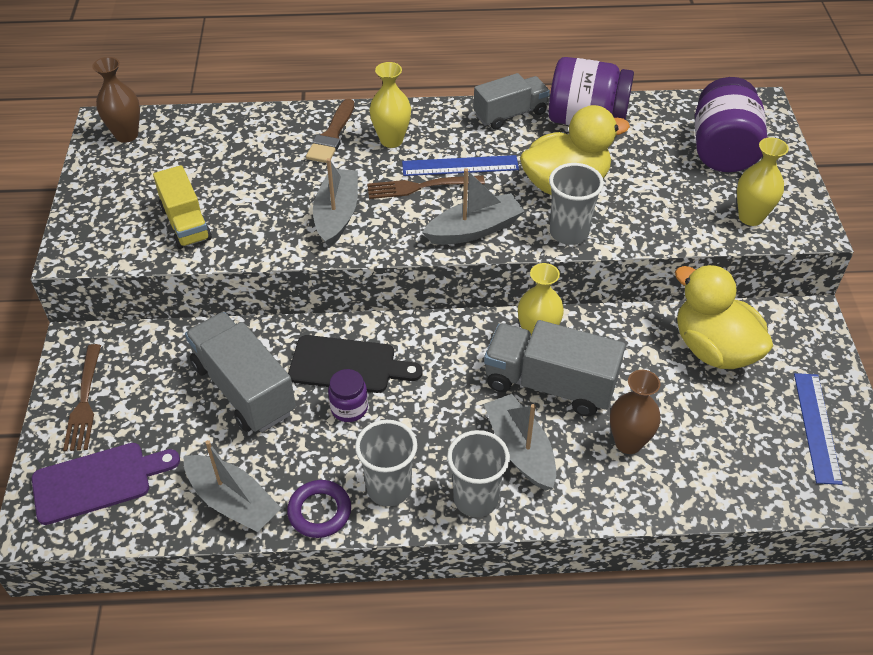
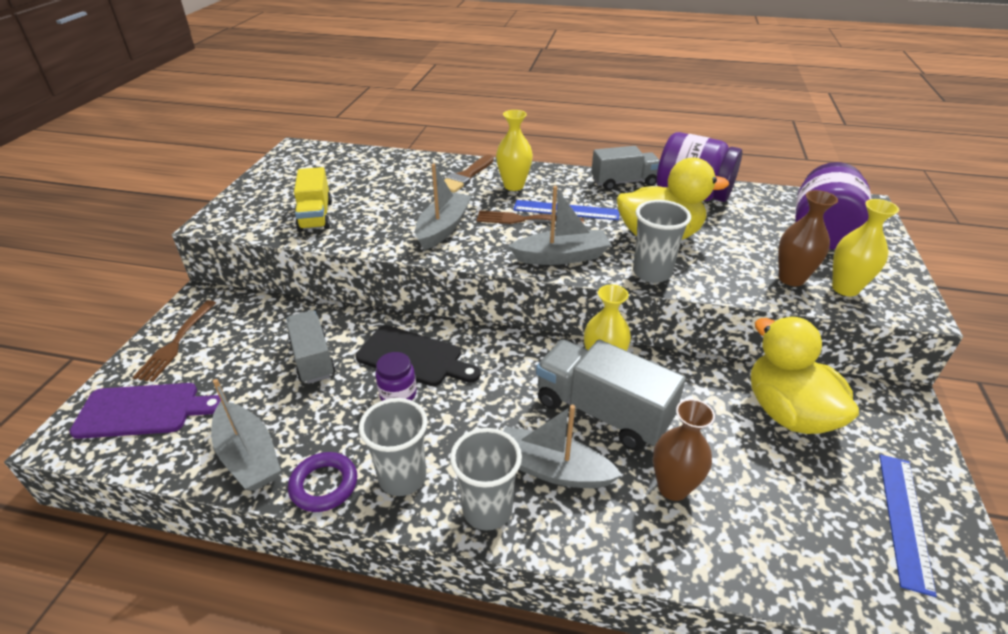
camera: 15 degrees right, 10 degrees down
(126, 135) = (307, 156): brown vase -> brown vase (791, 279)
(244, 389) = (313, 359): grey truck -> grey truck, size x0.66
(520, 450) = (552, 469): grey boat -> grey boat turned 60 degrees counterclockwise

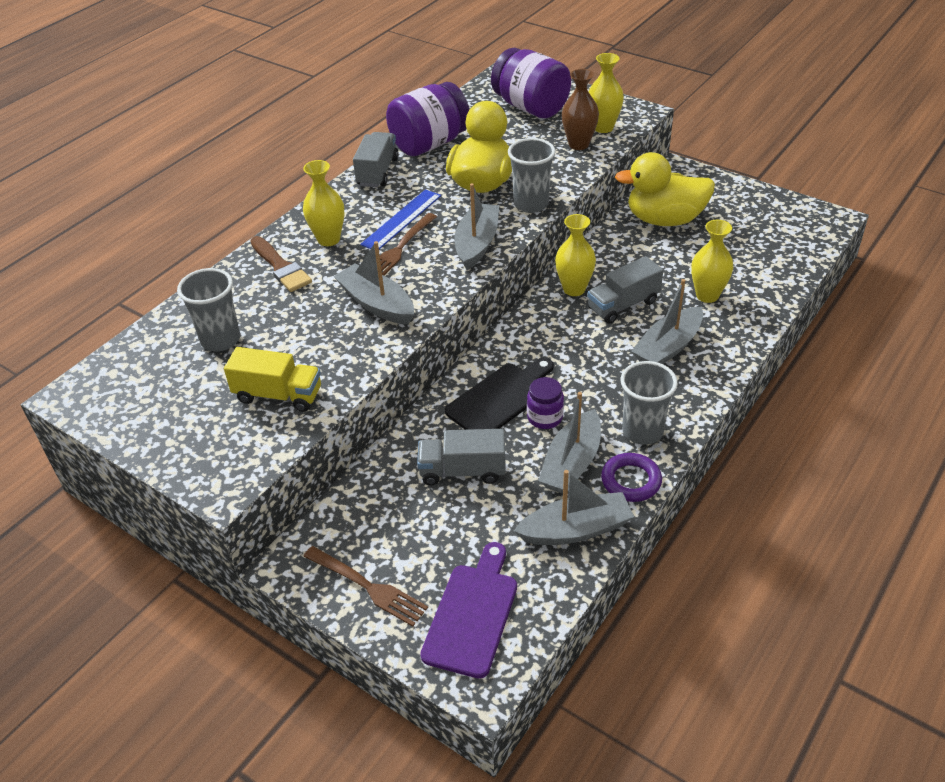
camera: 65 degrees left, 5 degrees up
(339, 430) = (571, 463): none -> grey boat
(487, 510) = (692, 390): grey cup -> grey cup (220, 340)
(602, 412) = (623, 305): grey truck -> grey truck, size x0.66
(673, 487) = (707, 295): brown vase -> yellow vase
(904, 519) = (765, 214): blue ruler -> none

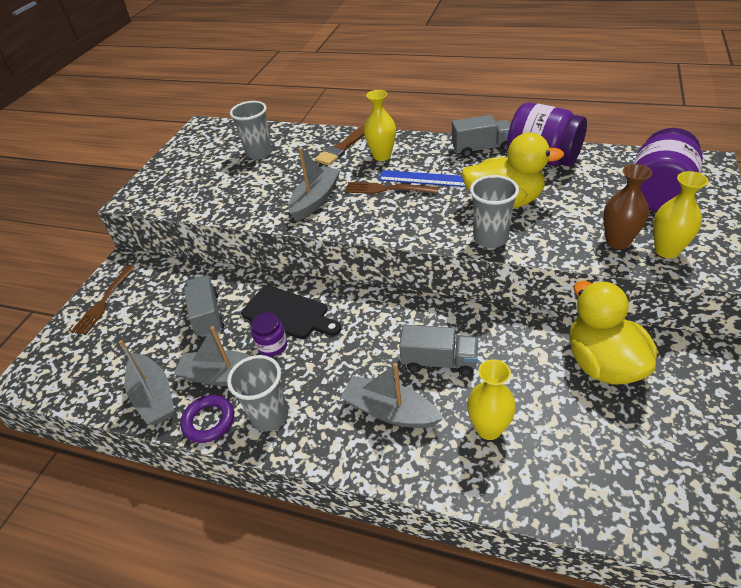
camera: 75 degrees right, 0 degrees up
(278, 395) = (211, 191): yellow truck -> none
(472, 614) = (78, 358): purple cutting board -> none
(477, 244) = (413, 225): grey boat -> none
(574, 289) = (445, 321): yellow vase -> none
(623, 305) = (439, 362): grey truck -> grey truck turned 150 degrees clockwise

